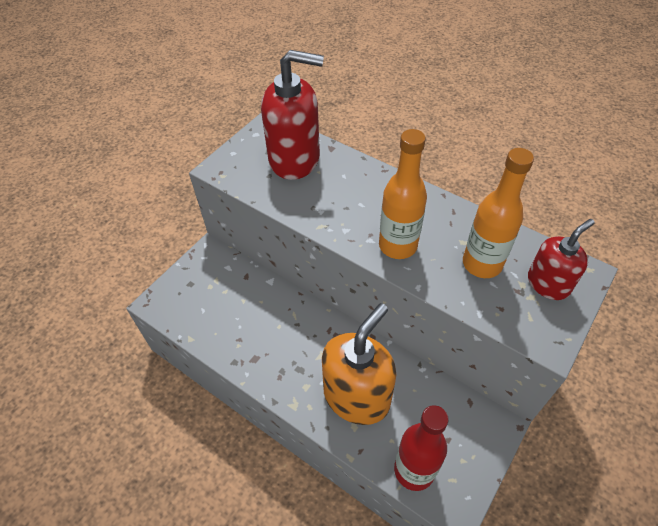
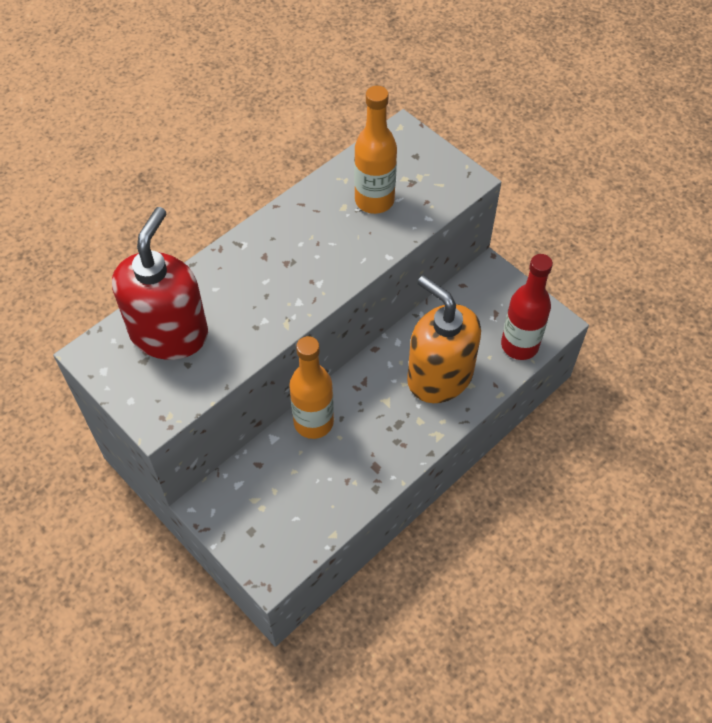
camera: 80 degrees left, 5 degrees up
(398, 246) = (333, 261): orange bottle -> orange bottle (313, 422)
(548, 283) = (408, 160): red soap dispenser -> none

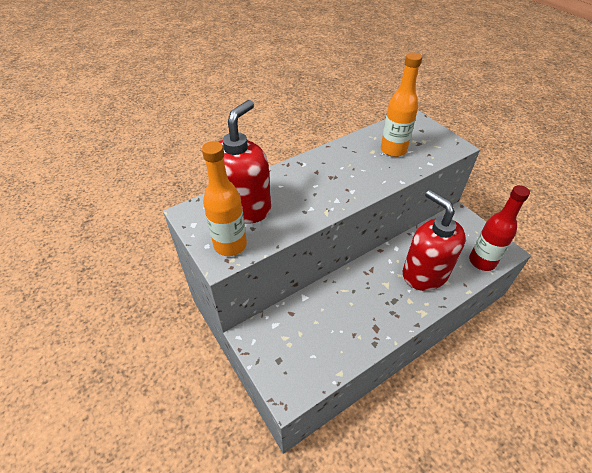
camera: 10 degrees right, 10 degrees down
(313, 422) = (333, 291): orange bottle -> orange bottle (230, 245)
(439, 376) = (424, 273): orange soap dispenser -> red soap dispenser

